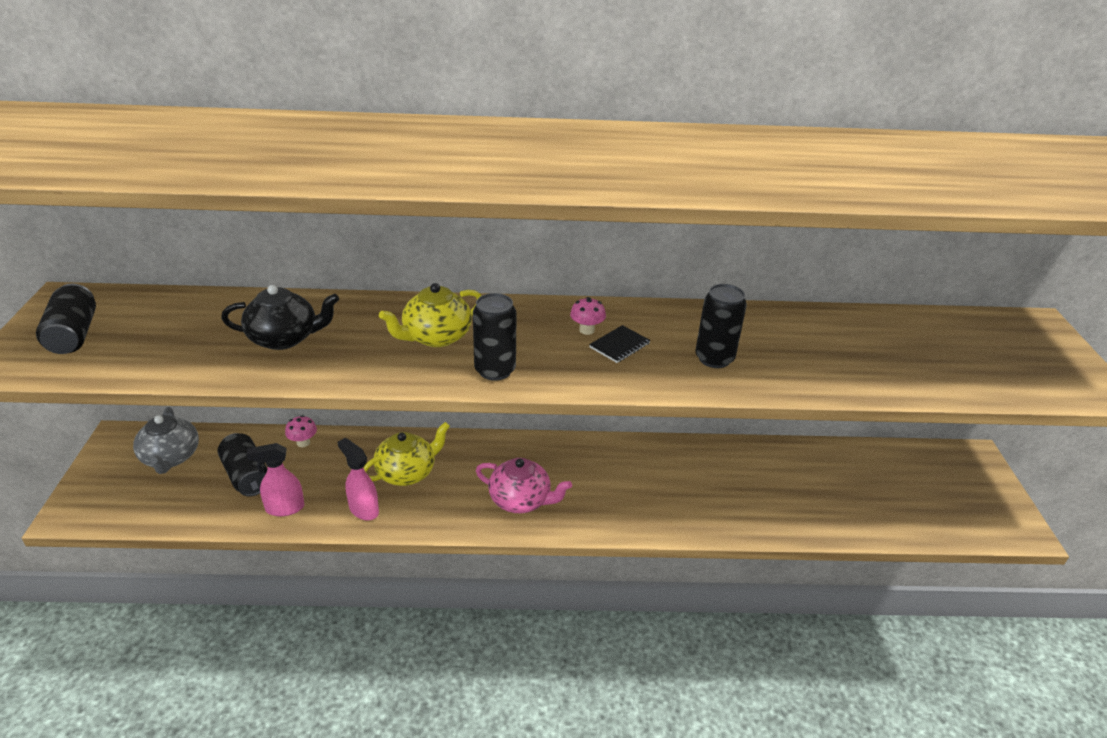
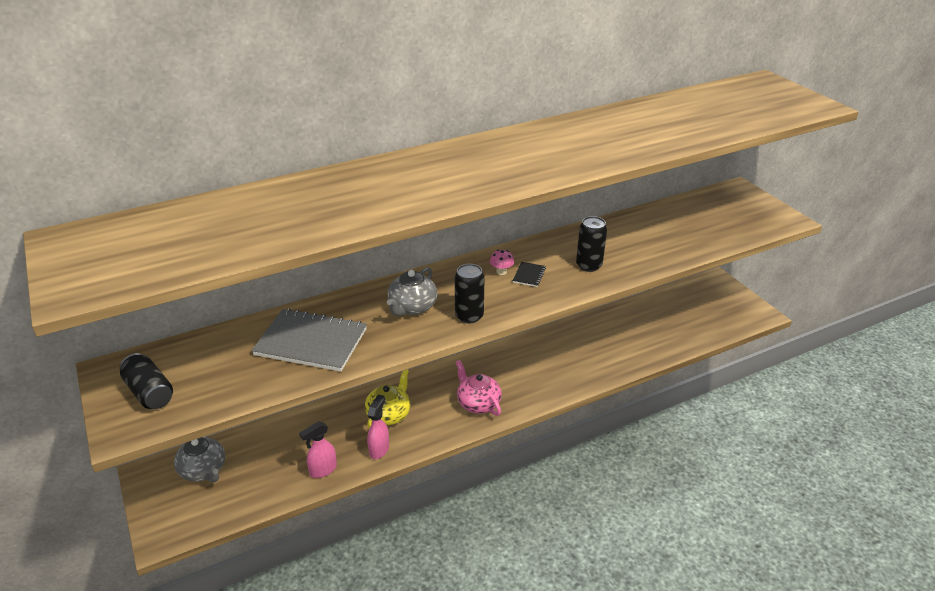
camera: 25 degrees left, 0 degrees up
(246, 476) = (275, 460): black can -> none
(284, 338) = (311, 342): black teapot -> grey notebook
(303, 442) = (297, 422): pink mushroom -> none
(363, 509) = (379, 449): pink spray bottle -> pink spray bottle turned 90 degrees clockwise
(436, 337) = (412, 307): yellow teapot -> grey teapot
(521, 500) = (478, 403): pink teapot -> pink teapot turned 120 degrees counterclockwise

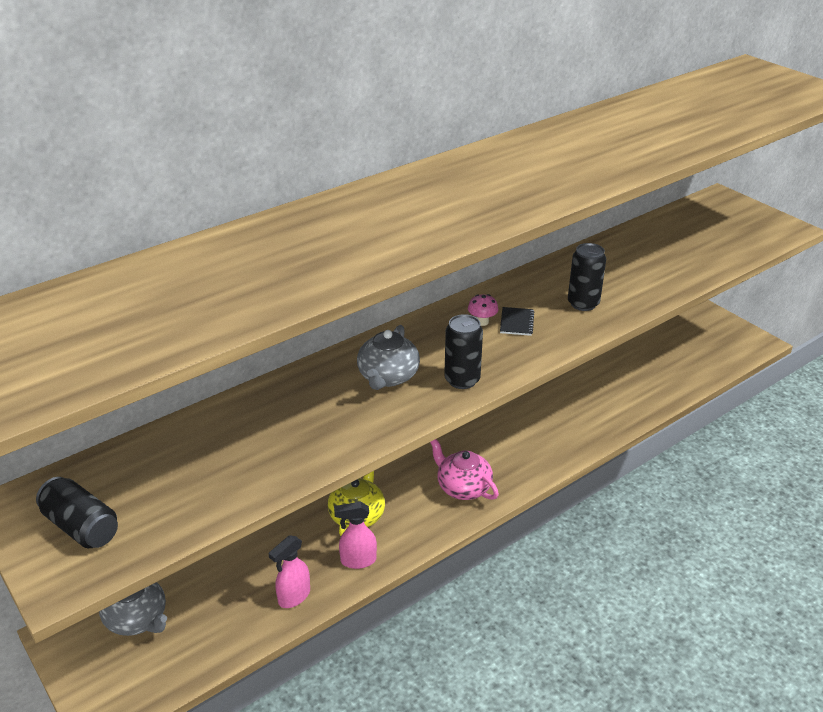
camera: 10 degrees left, 0 degrees up
(311, 342) = (275, 435): grey notebook -> none
(379, 449) = (358, 560): pink spray bottle -> pink spray bottle turned 105 degrees counterclockwise

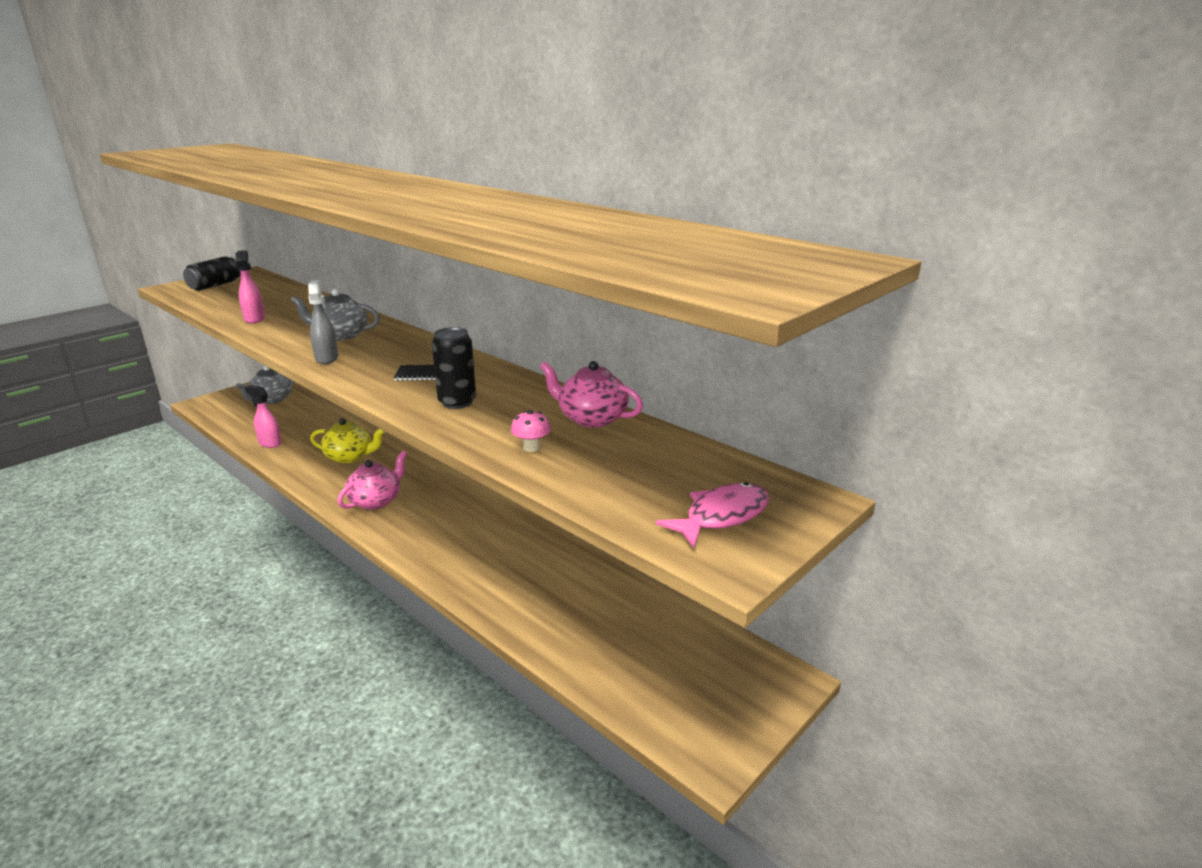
camera: 80 degrees right, 10 degrees down
(358, 560) = (298, 462): pink spray bottle -> pink spray bottle (254, 319)
(462, 380) = (327, 358): black can -> grey spray bottle
(482, 322) = (423, 361): pink mushroom -> pink mushroom (531, 448)
(615, 249) = (591, 418): none -> pink teapot
(743, 224) = (722, 516): none -> pink fish

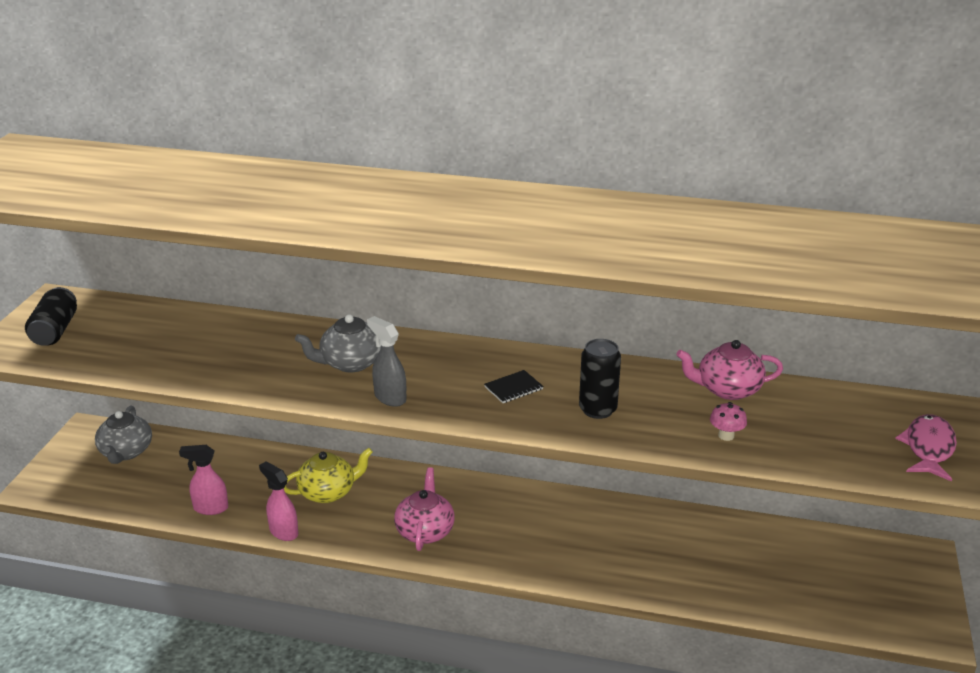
camera: 30 degrees left, 5 degrees up
(254, 319) = (209, 368): pink spray bottle -> pink spray bottle (283, 532)

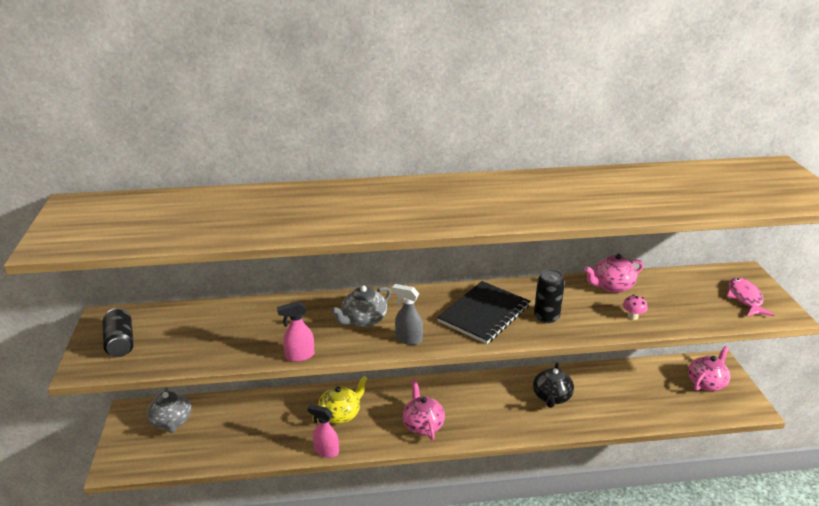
camera: 20 degrees left, 0 degrees up
(210, 508) = (262, 448): pink spray bottle -> pink spray bottle (299, 356)
(513, 388) = (484, 314): black notebook -> black notebook, size x2.41
(626, 540) = (551, 397): none -> black teapot
(882, 578) = (706, 382): none -> pink teapot

